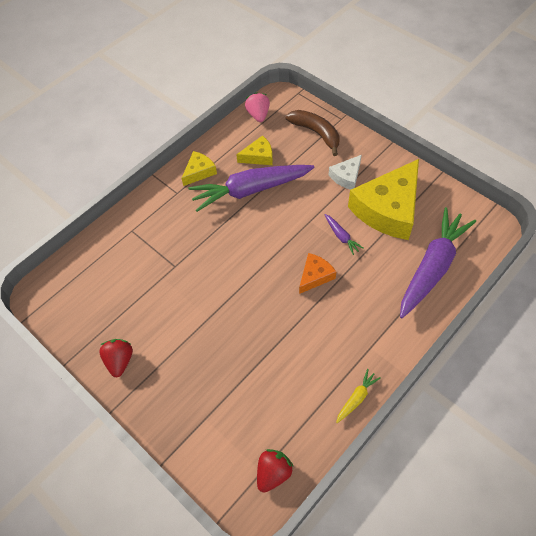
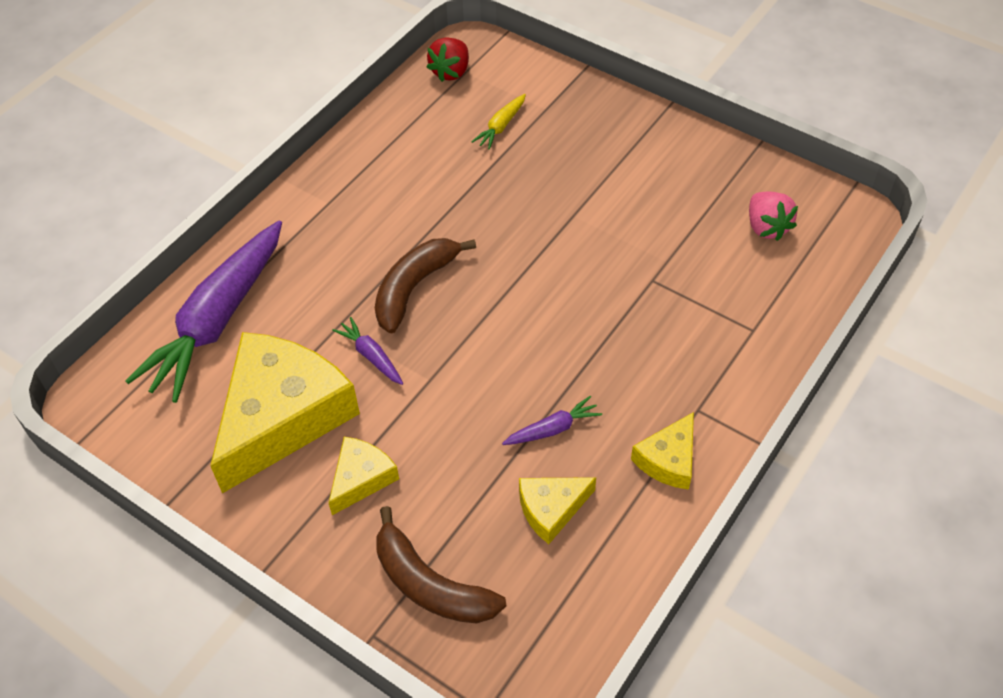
camera: 170 degrees right, 5 degrees down
(120, 361) = (684, 152): red strawberry -> none
(250, 190) = (553, 429): purple carrot -> purple carrot, size x0.41
(258, 115) = (574, 626): pink strawberry -> pink strawberry (766, 227)
(315, 276) = (414, 288): orange cheese -> brown banana
(346, 176) = (361, 478): white cheese -> yellow cheese
(356, 398) = (350, 147): yellow carrot -> yellow carrot (501, 126)

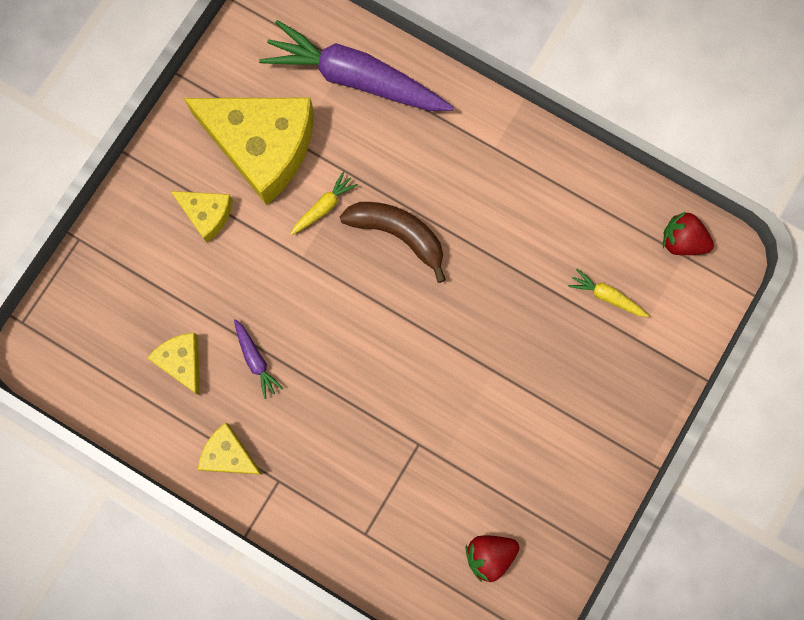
camera: 85 degrees right, 25 degrees up
(371, 356) = (323, 207): purple carrot -> yellow carrot
(430, 584) = (118, 275): brown banana -> none
(766, 227) = (489, 555): pink strawberry -> red strawberry

